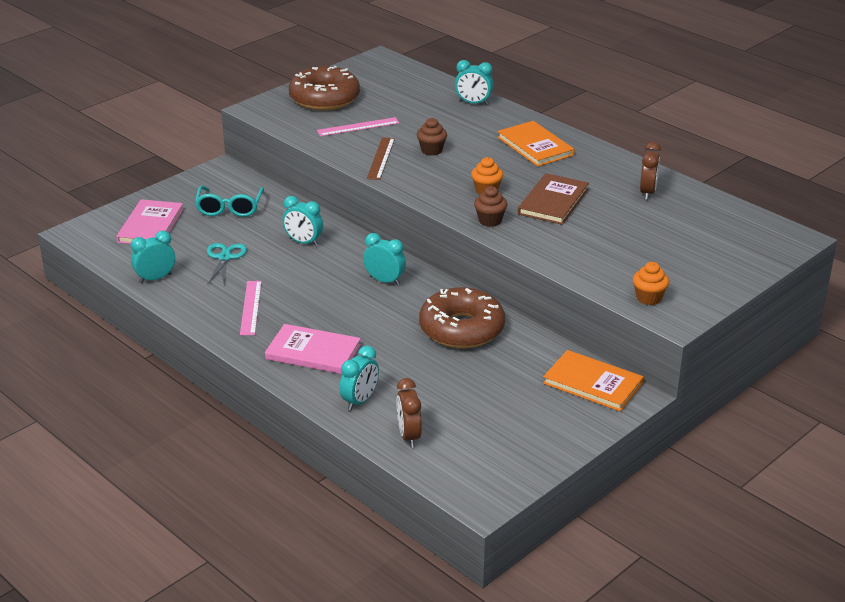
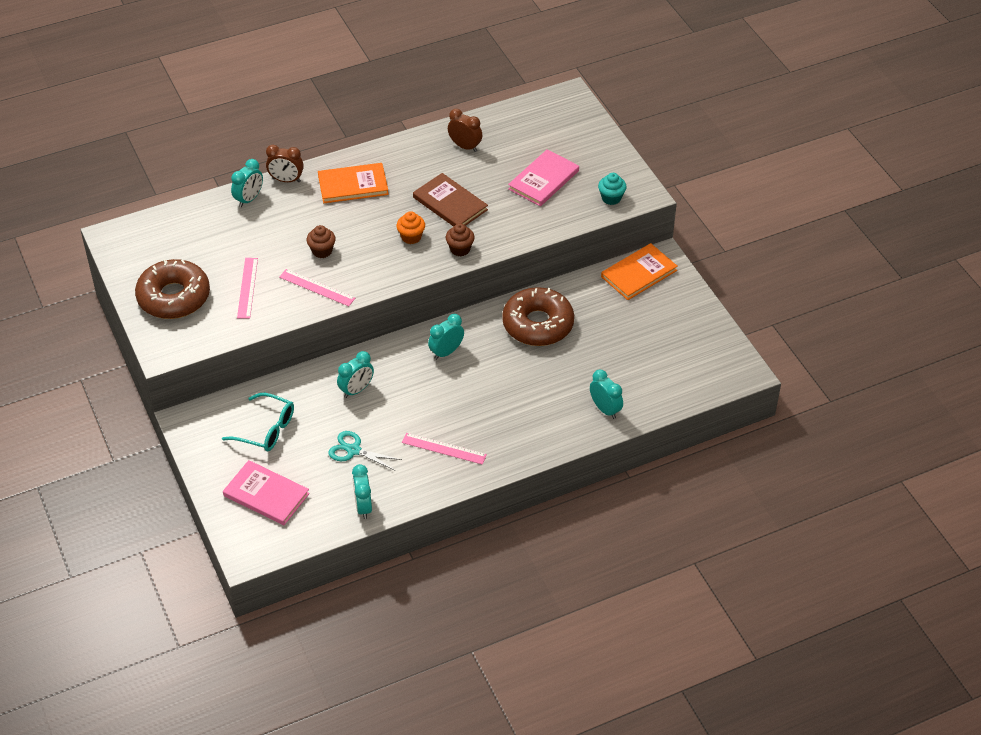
camera: 70 degrees left, 15 degrees up
(313, 352) = (528, 422): pink book -> pink book (543, 180)
(381, 158) = (317, 287): brown ruler -> pink ruler
(409, 436) = (659, 392): brown clock -> brown clock (286, 180)
(649, 298) = (611, 198): orange cupcake -> turquoise cupcake

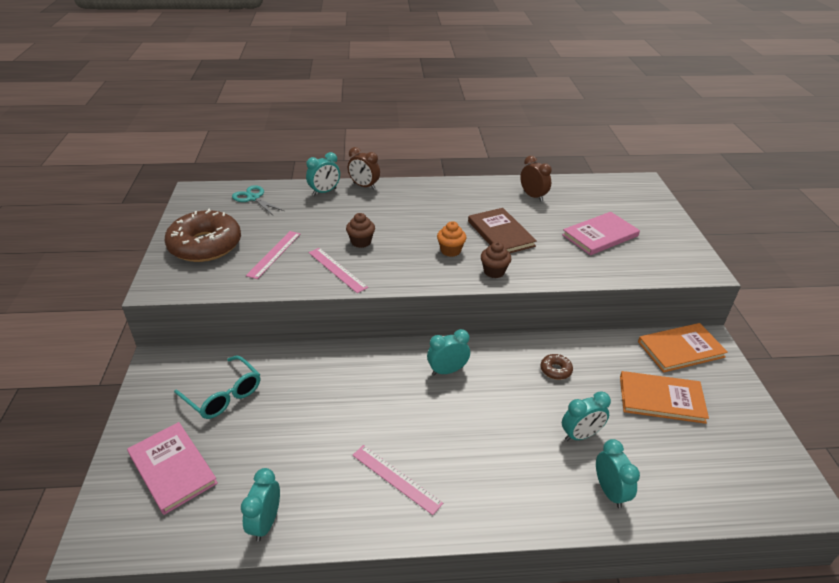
camera: 20 degrees right, 10 degrees down
(353, 185) = (419, 201): orange book -> orange book (661, 399)
(353, 450) = (296, 447): turquoise scissors -> turquoise scissors (253, 198)
(356, 390) = (336, 382): turquoise clock -> turquoise clock (580, 435)
(538, 324) = (555, 370): brown donut -> brown donut, size x0.40
(611, 198) = (667, 265): turquoise cupcake -> none

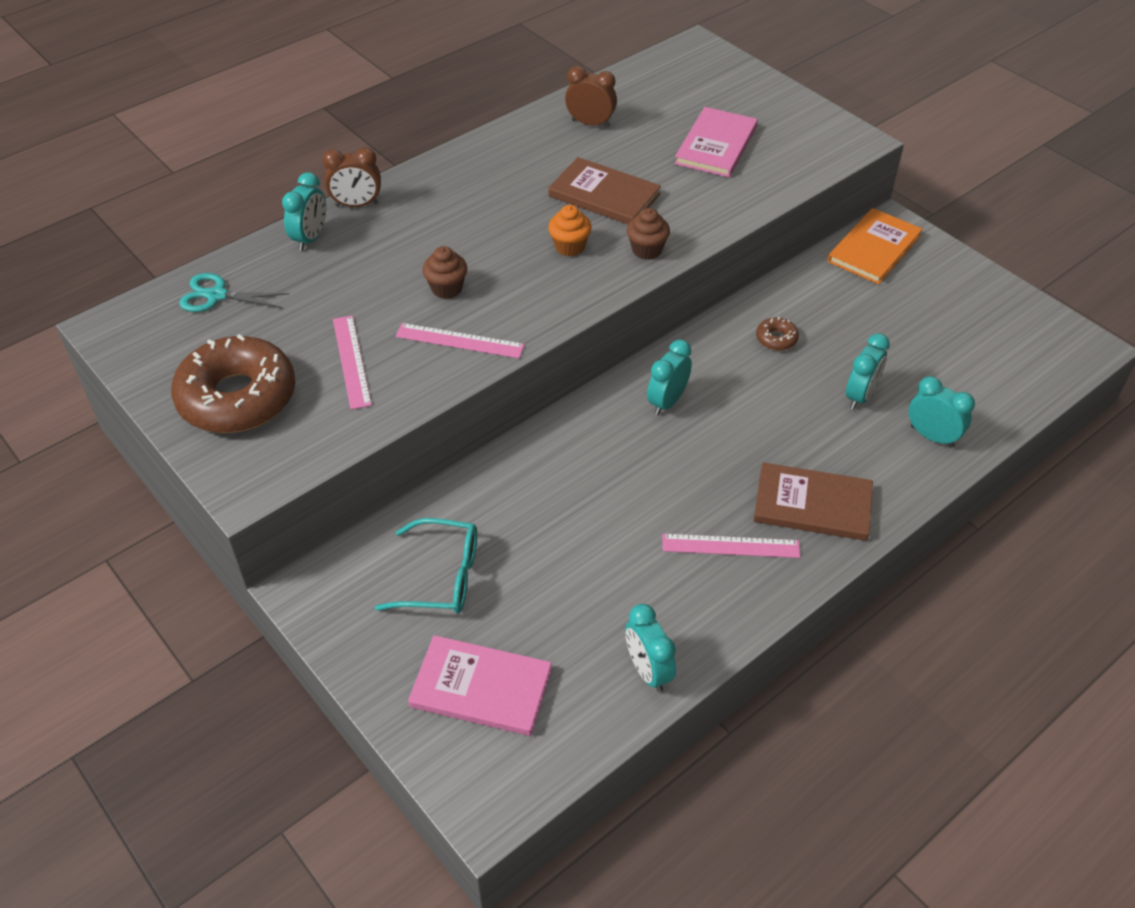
camera: 35 degrees left, 10 degrees up
(476, 486) = (812, 505): none -> brown book
(661, 399) = (899, 315): orange book -> none

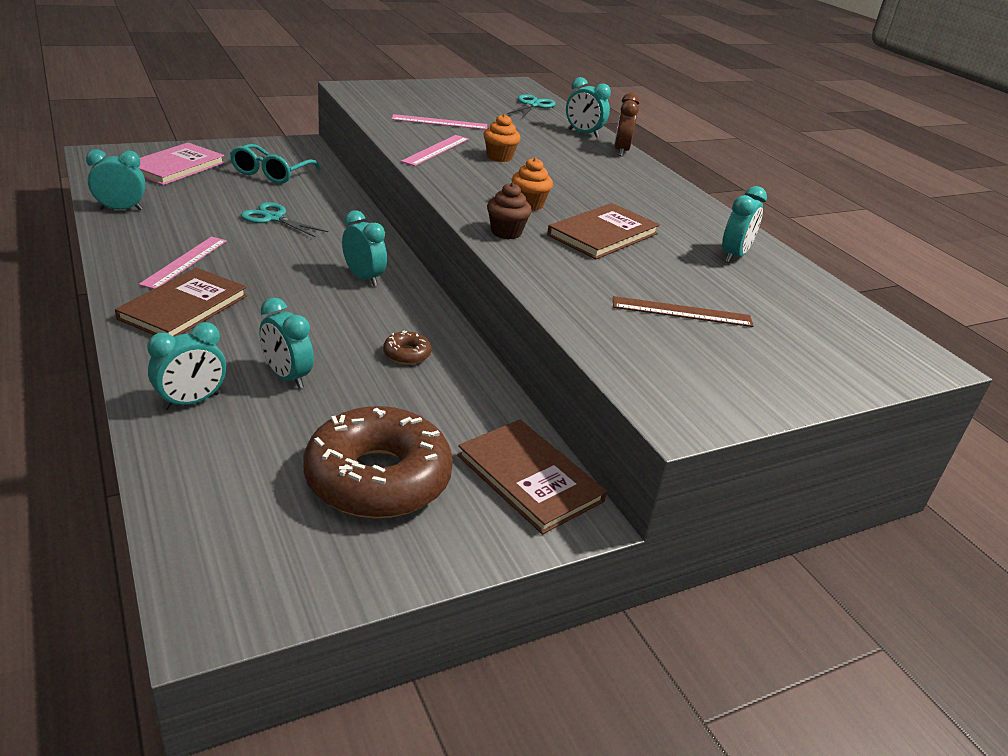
camera: 100 degrees right, 15 degrees down
(237, 397) = (429, 96): brown donut -> brown donut (378, 478)
(446, 288) = (499, 157): brown cupcake -> orange cupcake
(578, 519) = (273, 218): none -> turquoise scissors
(590, 123) = (734, 256): brown clock -> turquoise clock
(716, 145) = (682, 312): pink book -> brown ruler
(874, 249) = (529, 478): orange book -> brown book

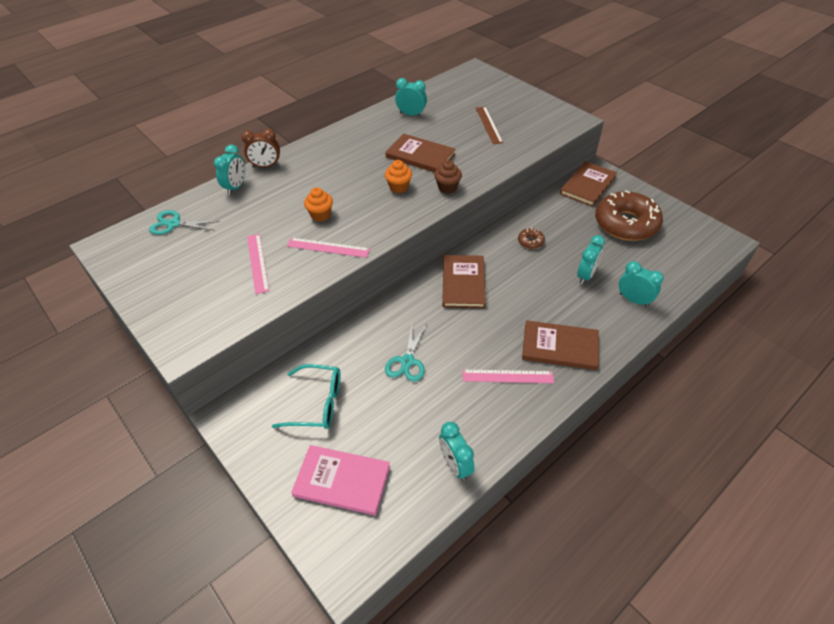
camera: 100 degrees left, 15 degrees up
(364, 278) = (463, 283): turquoise clock -> brown book

